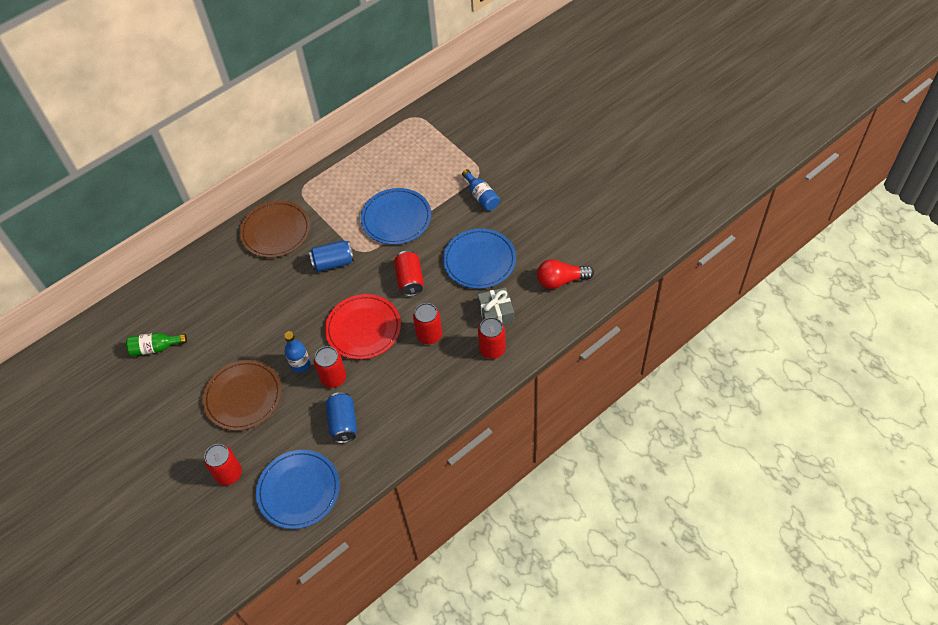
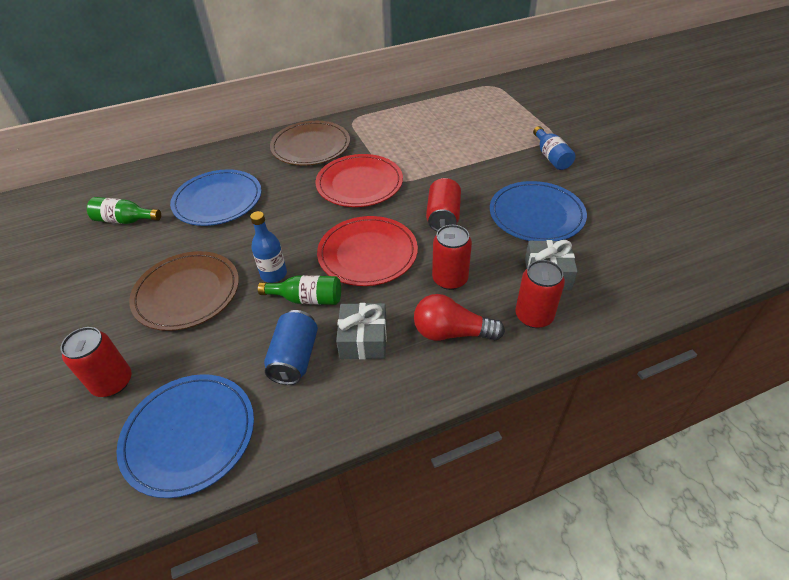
camera: 15 degrees right, 10 degrees down
(333, 263) = (359, 183): blue can -> red plate
(333, 378) = (307, 299): red can -> green bottle
(384, 397) = (363, 339): none -> grey gift
(396, 218) = (446, 158): blue plate -> blue plate (218, 200)
(561, 280) = (645, 257): red light bulb -> red light bulb (451, 332)

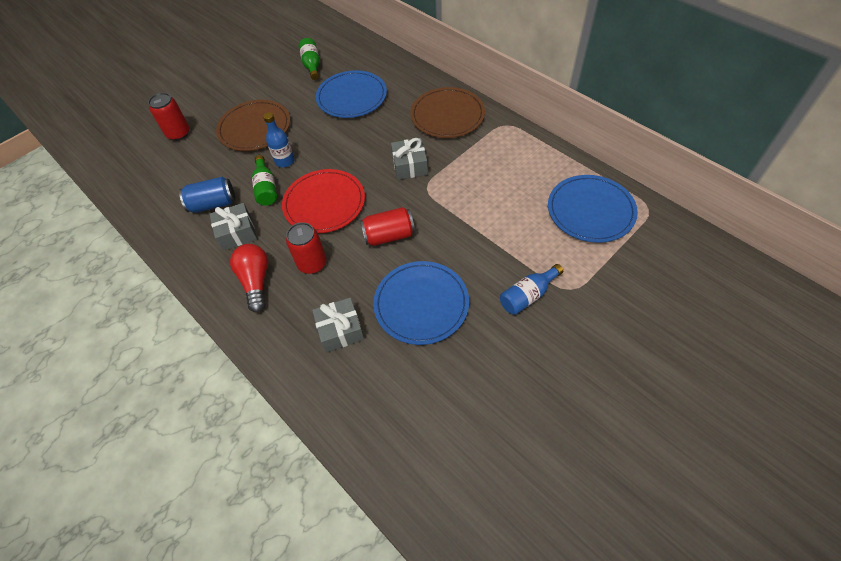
camera: 70 degrees right, 10 degrees up
(189, 435) = (149, 182): blue plate -> blue plate (590, 210)
(359, 183) = (410, 166): red plate -> grey gift
(534, 316) = (287, 331): red can -> none

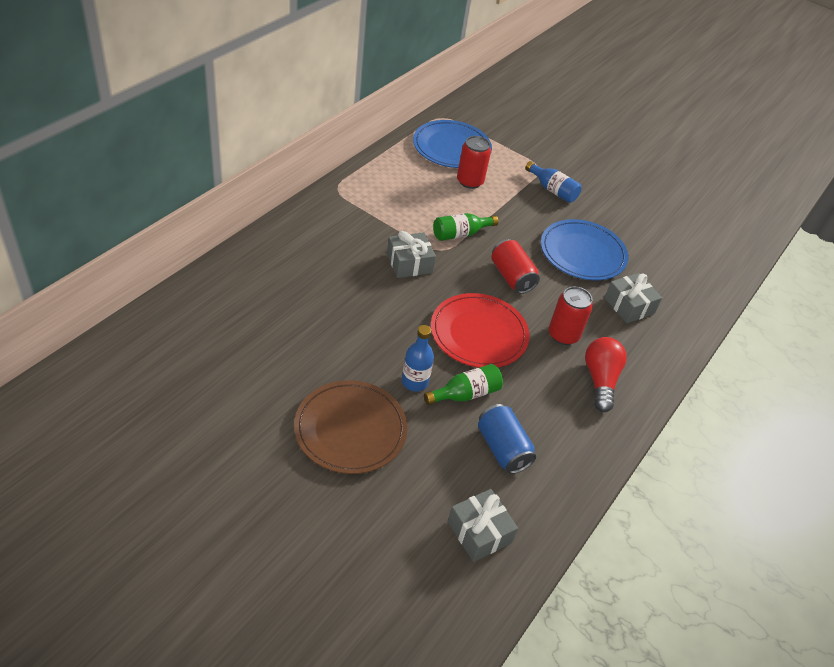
camera: 110 degrees left, 10 degrees down
(178, 133) = (367, 535): red can -> red can (470, 181)
(237, 233) = (541, 411): grey gift -> grey gift (479, 532)
(256, 281) = (600, 380): red light bulb -> red light bulb turned 120 degrees clockwise
(312, 65) = (200, 378): green bottle -> green bottle (460, 234)
(351, 97) = (282, 323): blue plate -> none
(447, 115) = (321, 232): brown plate -> none

